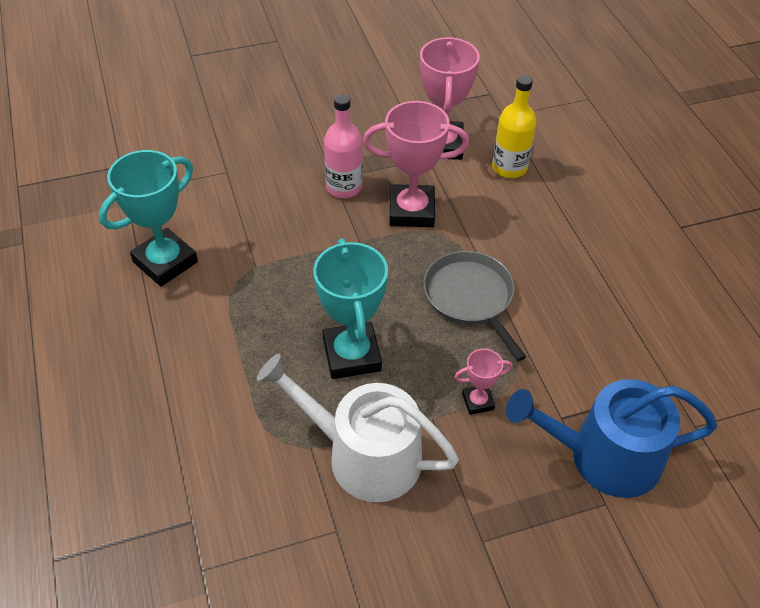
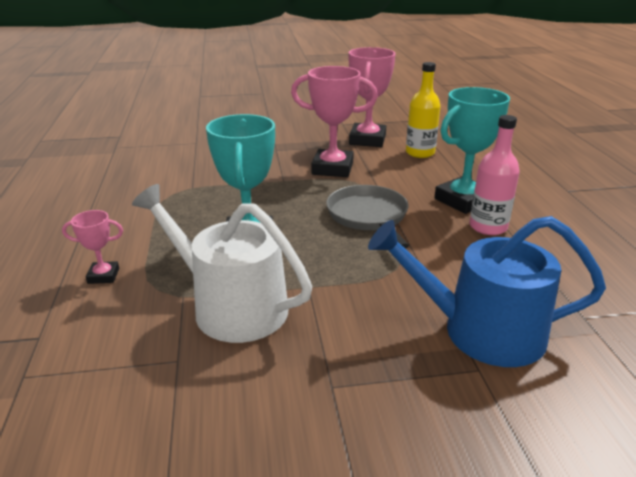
camera: 10 degrees right, 20 degrees down
(165, 262) = (122, 180): turquoise trophy -> turquoise trophy (463, 200)
(344, 187) = (282, 154): pink bottle -> pink bottle (488, 227)
(477, 401) = (357, 279): pink trophy -> pink trophy (103, 276)

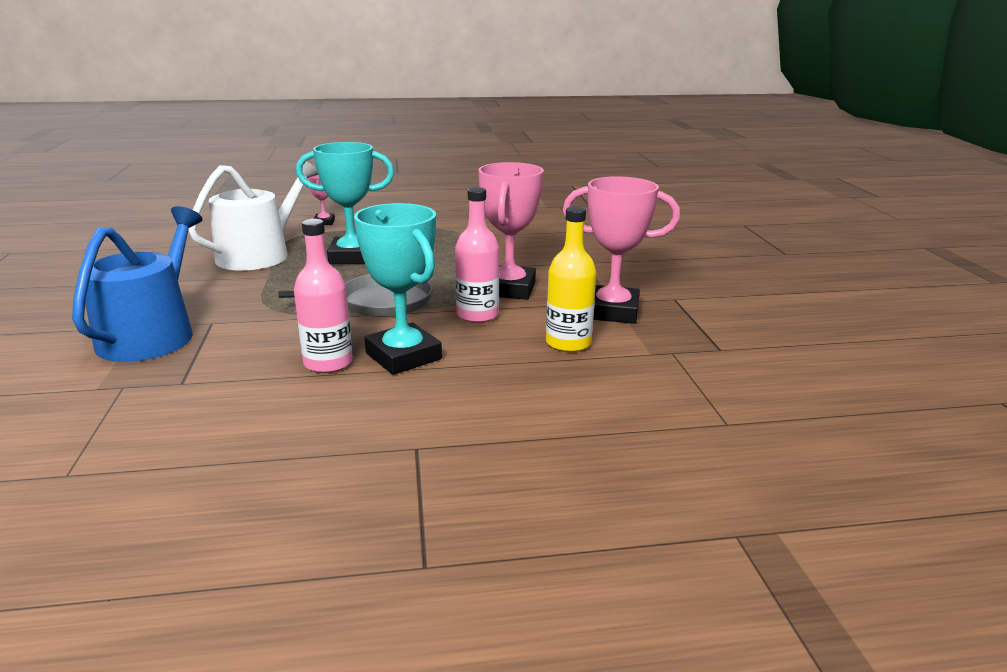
camera: 90 degrees right, 5 degrees down
(385, 178) = (477, 315): none -> pink bottle

